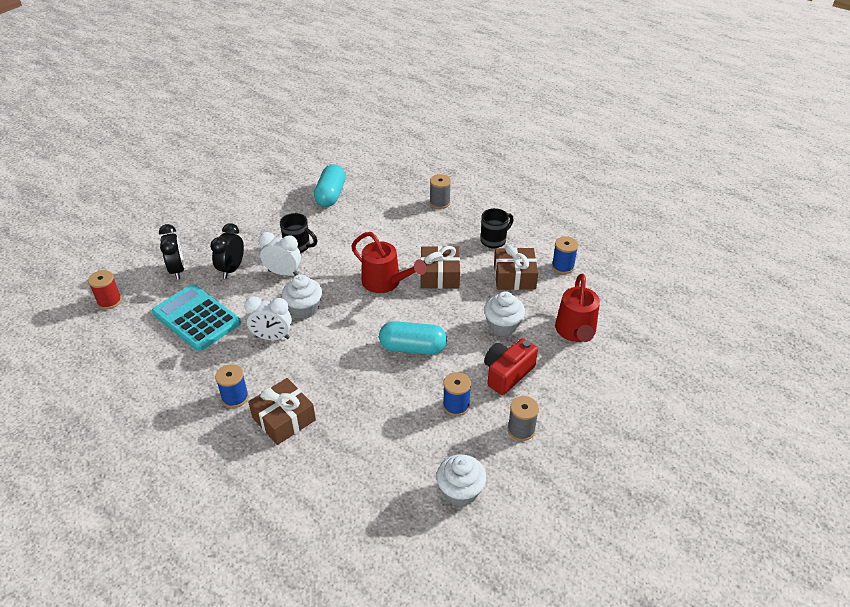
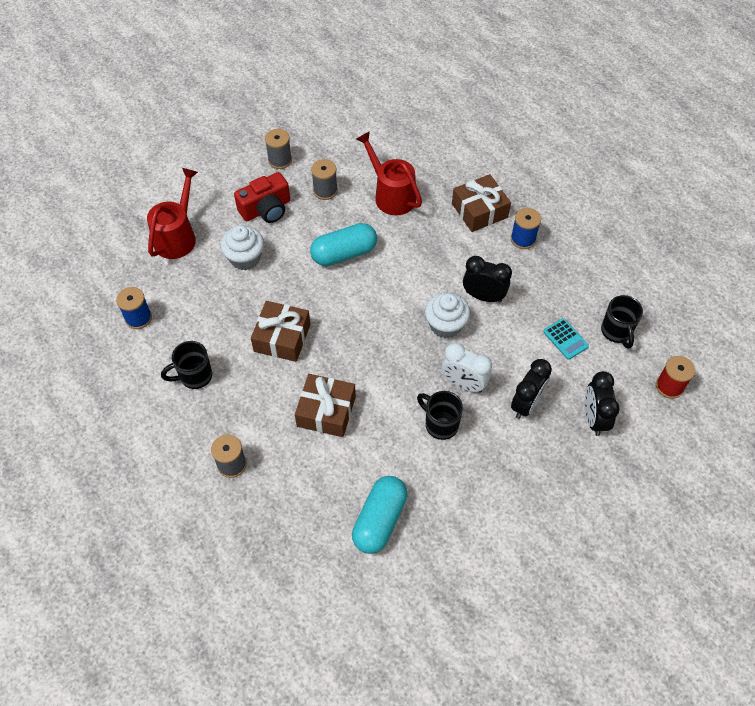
camera: 165 degrees left, 15 degrees up
(148, 332) = (617, 332): none -> black mug
(196, 318) = (565, 339): turquoise calculator -> turquoise calculator, size x0.46
(272, 337) = (483, 296): white clock -> black clock
(386, 282) = (347, 341): red watering can -> red watering can (391, 195)
(413, 348) = (344, 254): turquoise capsule -> turquoise capsule turned 45 degrees counterclockwise
(456, 405) = (325, 191): blue spool -> grey spool
(460, 491) = (349, 127): white cupcake -> none
(514, 276) = (200, 316): brown gift -> brown gift (326, 411)

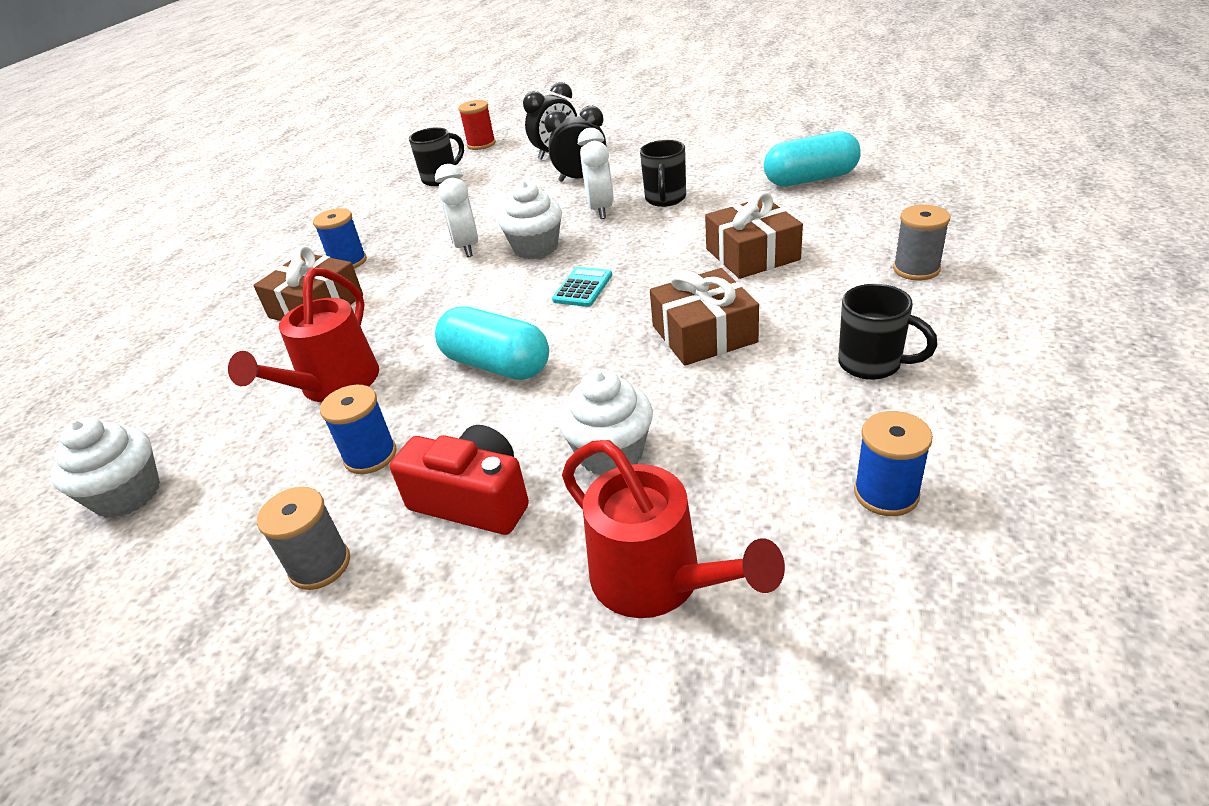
camera: 120 degrees left, 20 degrees down
(177, 236) = (658, 581): red watering can -> red watering can turned 120 degrees counterclockwise
(325, 191) = (370, 456): grey spool -> blue spool
(379, 119) = (127, 495): none -> white cupcake
(483, 296) = (466, 247): black clock -> white clock
(565, 339) = (478, 192): turquoise calculator -> turquoise calculator (582, 288)

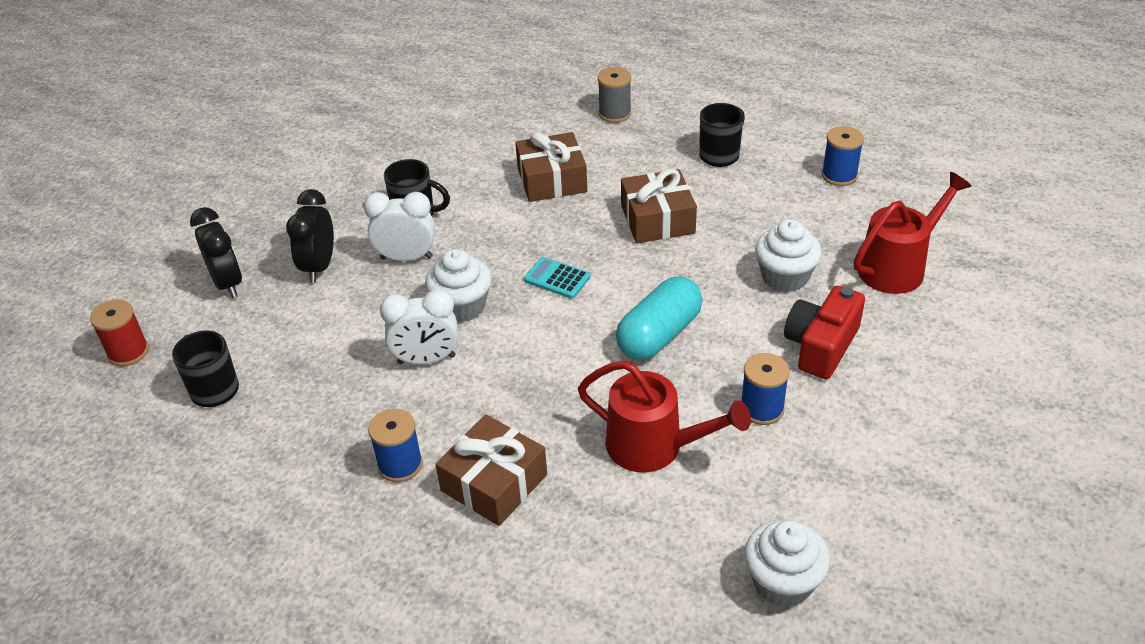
camera: 85 degrees left, 5 degrees up
(320, 565) = (876, 426): grey spool -> none
(810, 179) = (438, 129): turquoise capsule -> none

